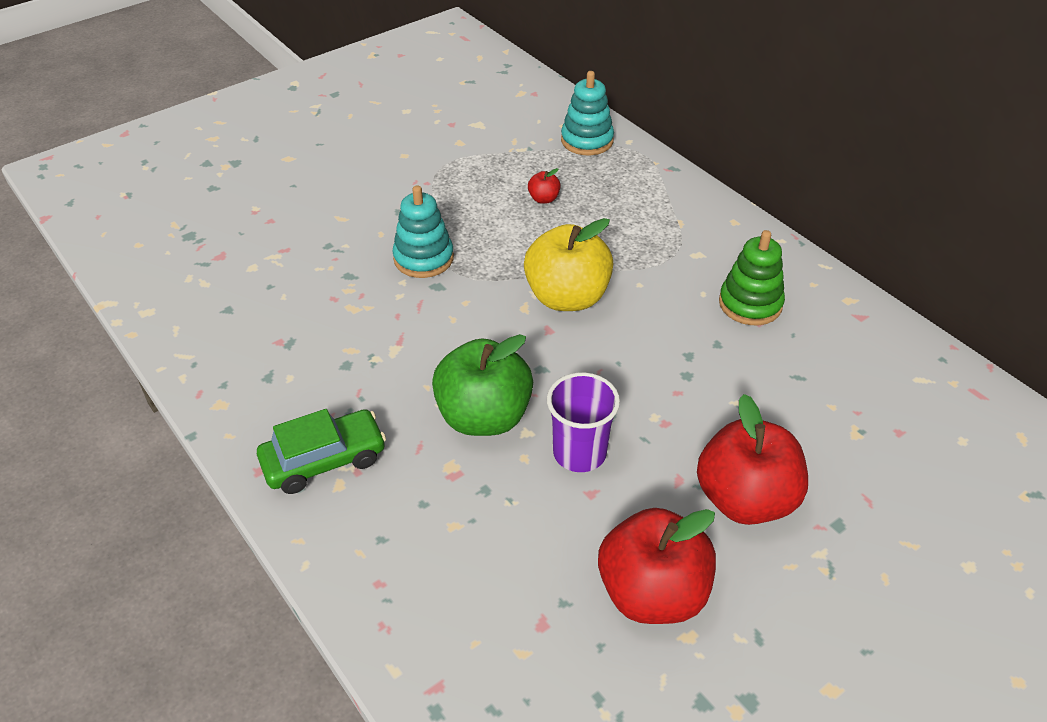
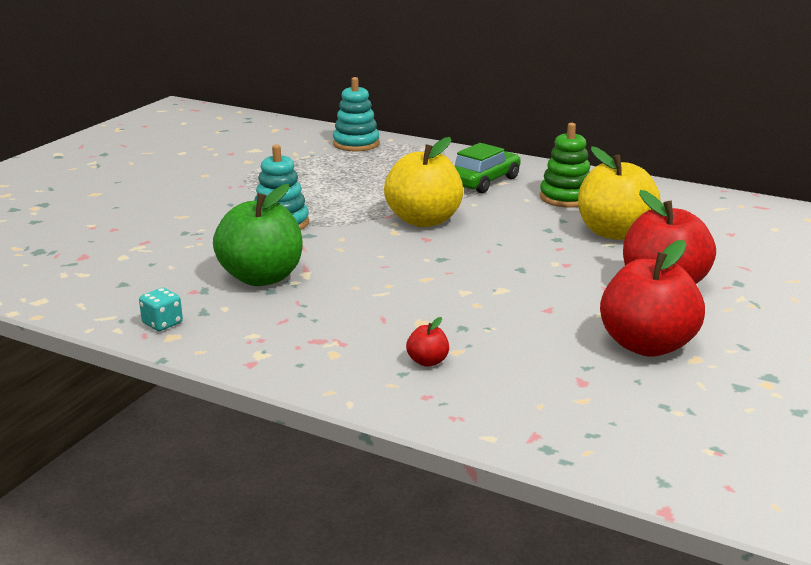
camera: 25 degrees left, 20 degrees down
(223, 382) = (162, 323): none -> turquoise dice
(324, 460) = (306, 344): green car -> green car (483, 181)
(484, 417) = (421, 291): green apple -> green apple (261, 277)
(543, 199) = (351, 177): red apple -> red apple (427, 361)
(579, 453) = (517, 292): purple cup -> none
(759, 385) = (614, 232): none -> yellow apple

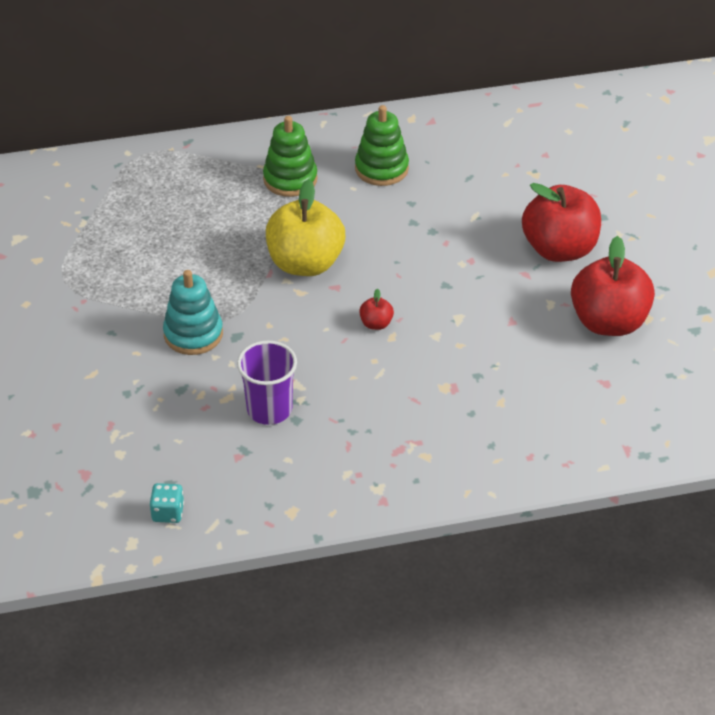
camera: 40 degrees left, 20 degrees up
(162, 323) = (265, 504): turquoise dice -> turquoise dice (168, 512)
(261, 277) = (269, 409): green apple -> purple cup
(356, 144) = (105, 177): turquoise stacking toy -> none
(427, 361) = (494, 424): red apple -> red apple (376, 324)
(483, 181) = (290, 179): green car -> green stacking toy
(614, 232) = (464, 199): yellow apple -> none

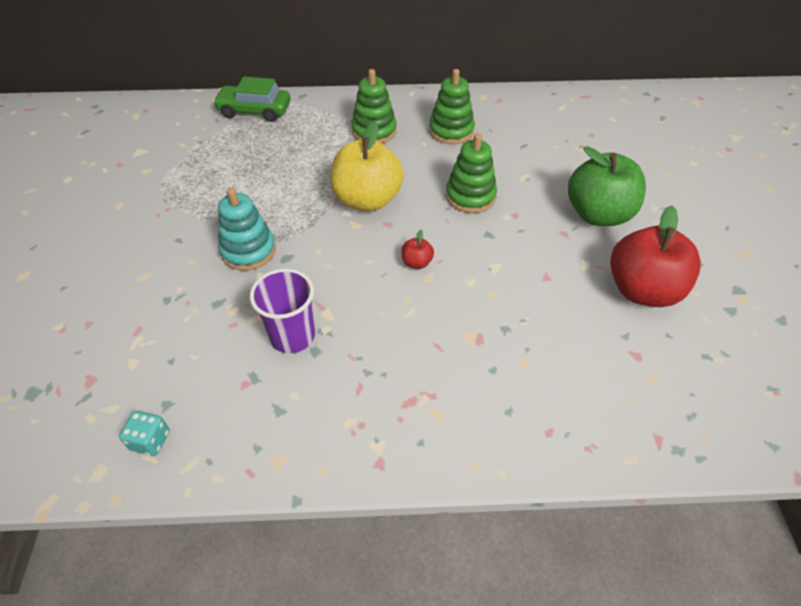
camera: 10 degrees right, 5 degrees up
(136, 169) = (254, 111): none -> green car
(418, 245) = (470, 196): none -> green stacking toy
(559, 249) = (598, 214): red apple -> green apple

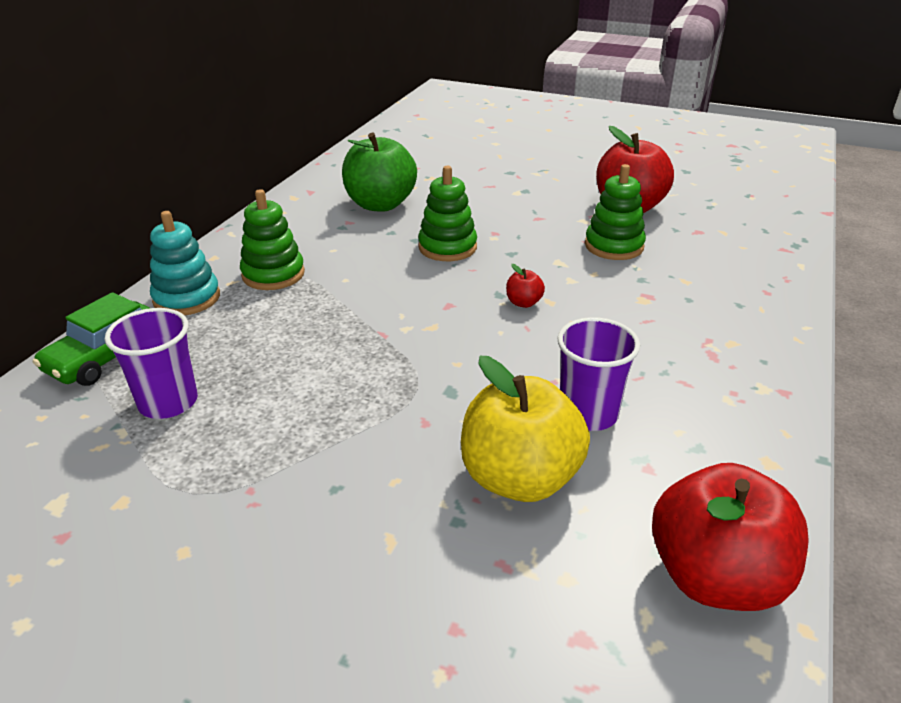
camera: 65 degrees left, 15 degrees down
(150, 440) = (715, 577): turquoise dice -> red apple
(225, 149) = (168, 402): none -> purple cup
(248, 251) = (414, 421): turquoise stacking toy -> turquoise stacking toy (187, 298)
(367, 200) = (396, 309): yellow apple -> yellow apple (520, 478)
(451, 131) = (330, 229): green stacking toy -> green stacking toy (614, 246)
(598, 214) = (526, 197): green apple -> green apple (380, 204)

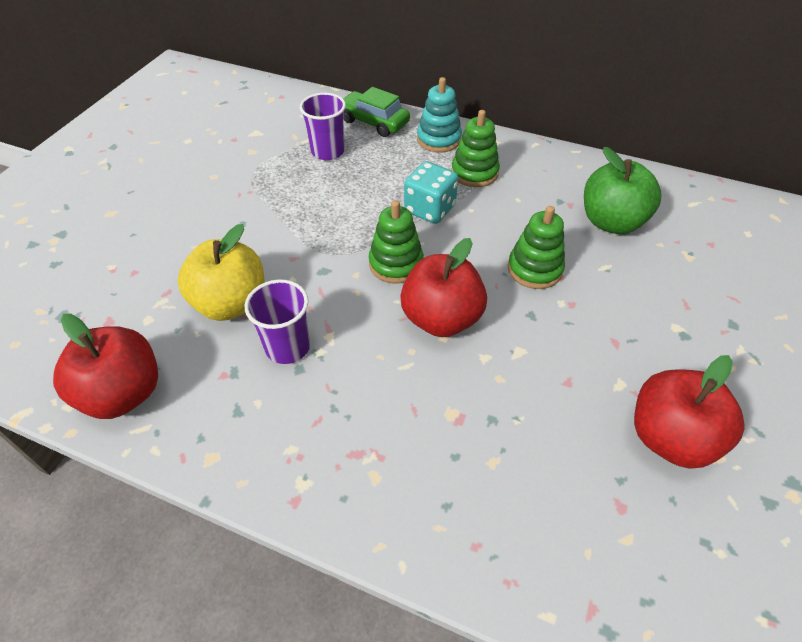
camera: 90 degrees right, 15 degrees up
(338, 307) = (430, 209): none -> turquoise dice
(523, 303) = (441, 318): red apple -> red apple, size x2.40
(614, 246) = (562, 405): green stacking toy -> green stacking toy (396, 264)

